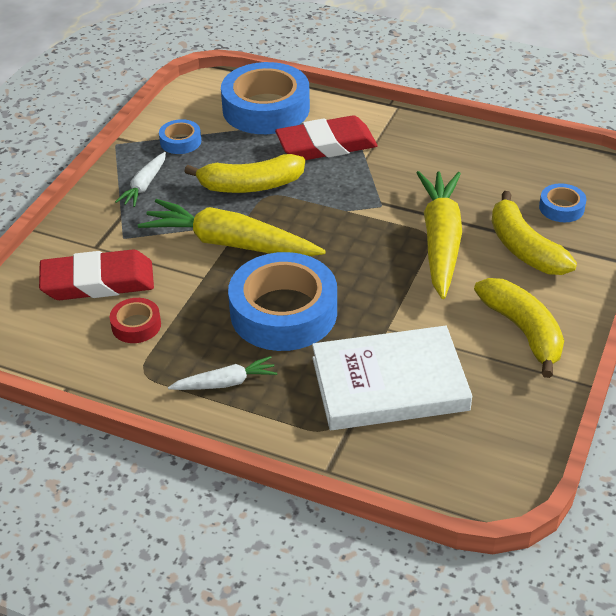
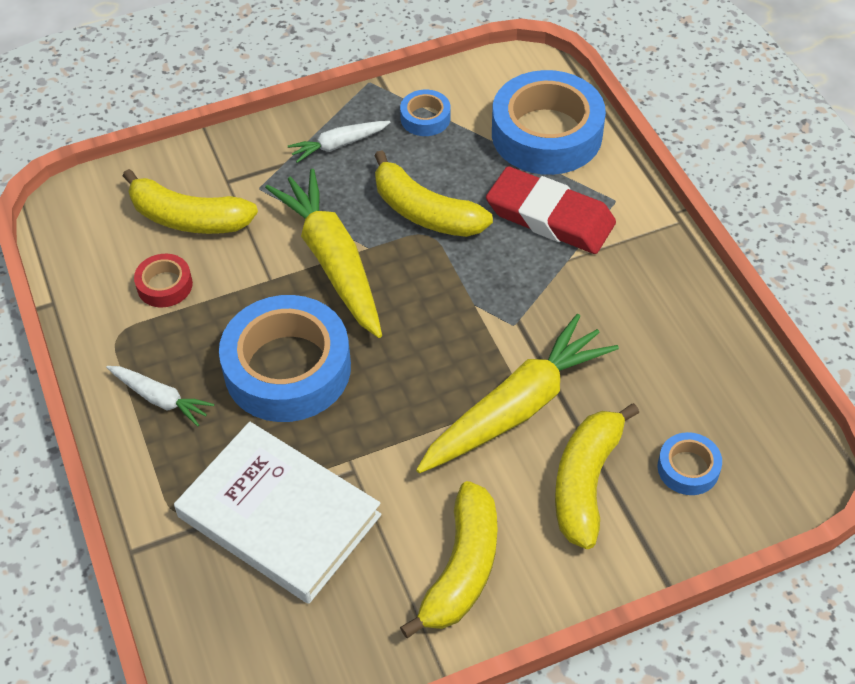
camera: 45 degrees right, 10 degrees up
(98, 281) = (188, 218): red eraser -> yellow banana

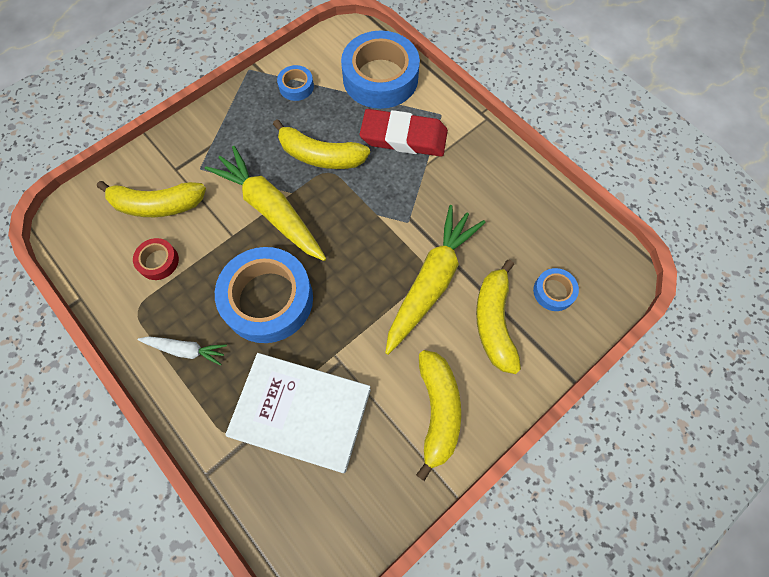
camera: 20 degrees left, 15 degrees up
(339, 145) = (244, 121): white carrot -> none

